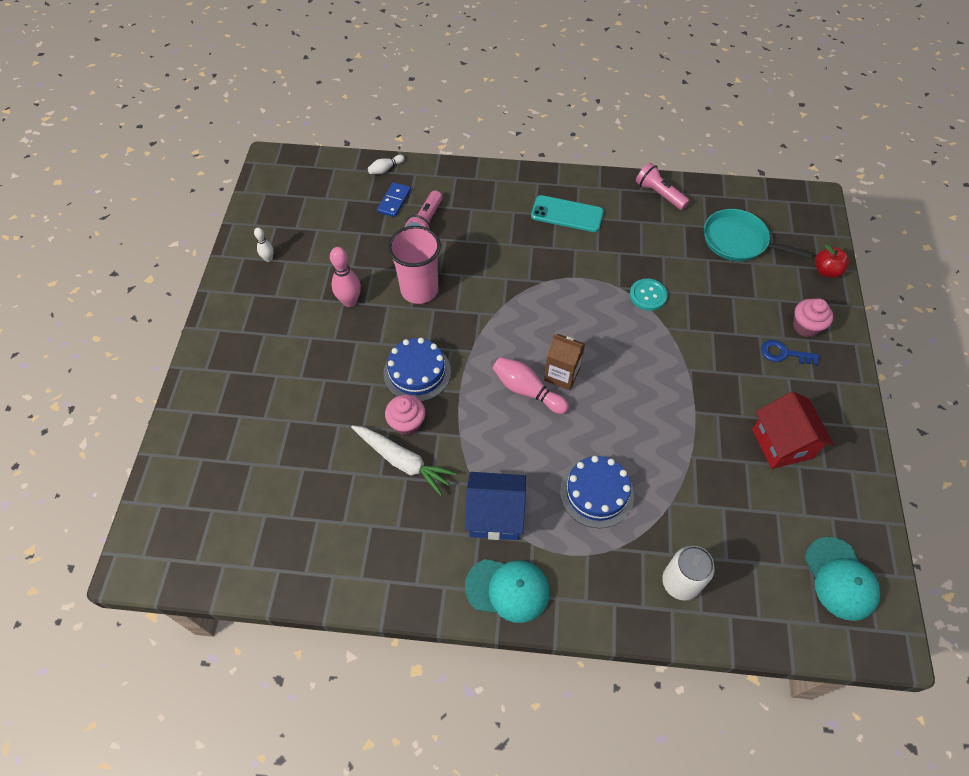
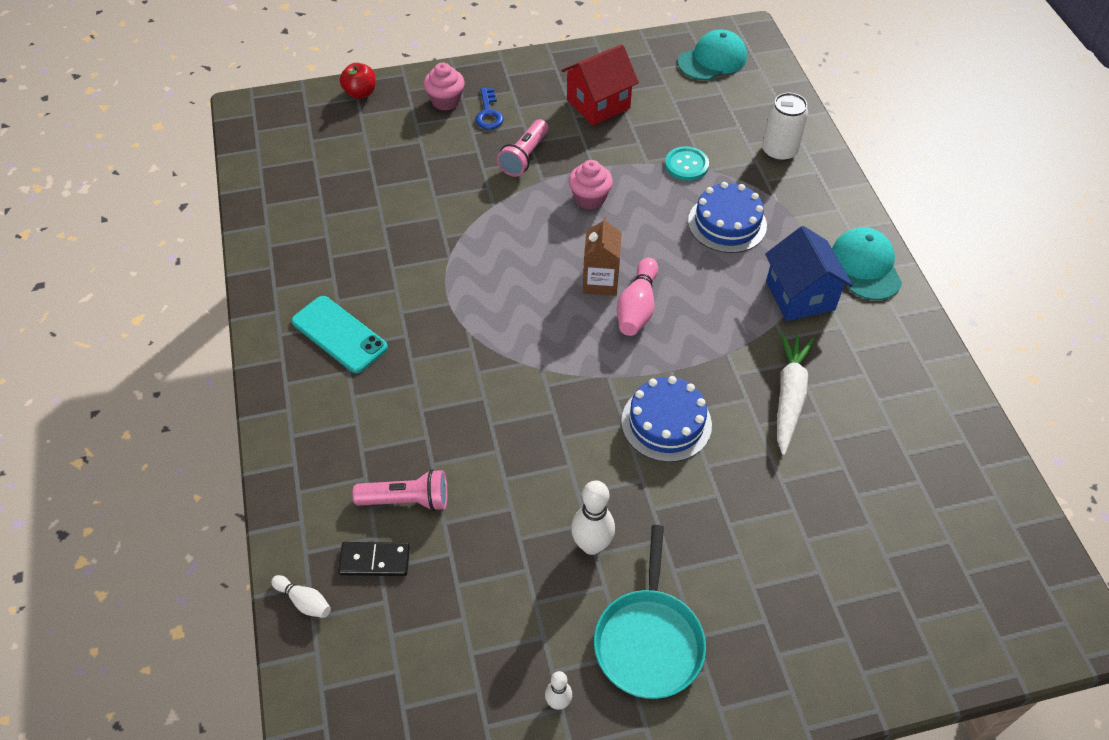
camera: 110 degrees left, 5 degrees down
(350, 301) = (591, 545): pink bowling pin -> white bowling pin
(394, 201) = (375, 560): blue domino -> black domino
(407, 423) = (740, 409): pink cupcake -> pink cupcake (589, 198)
(419, 290) = (536, 465): pink cup -> none
(567, 214) = (339, 334): turquoise phone -> turquoise phone turned 45 degrees counterclockwise
(648, 295) = (452, 229): turquoise button -> turquoise button (686, 165)
(659, 194) = (274, 247): pink flashlight -> pink flashlight (524, 157)
(738, 241) = (336, 165): turquoise pan -> turquoise pan (649, 641)

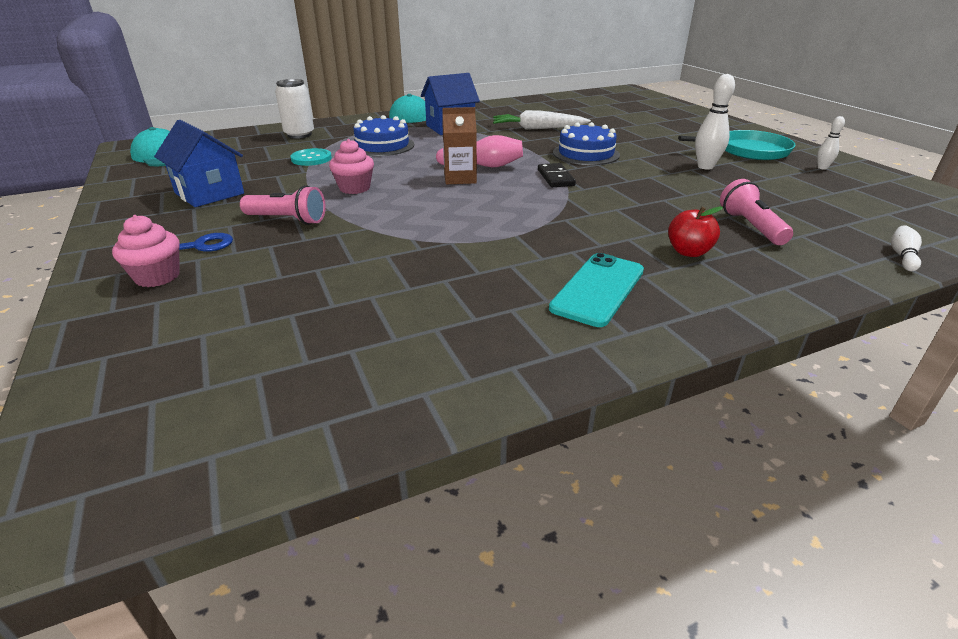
camera: 100 degrees left, 20 degrees down
(360, 93) = (91, 355): red apple -> red apple (688, 252)
(375, 560) = (821, 232): black domino -> black domino (555, 178)
(598, 104) = (209, 193): red house -> blue house

